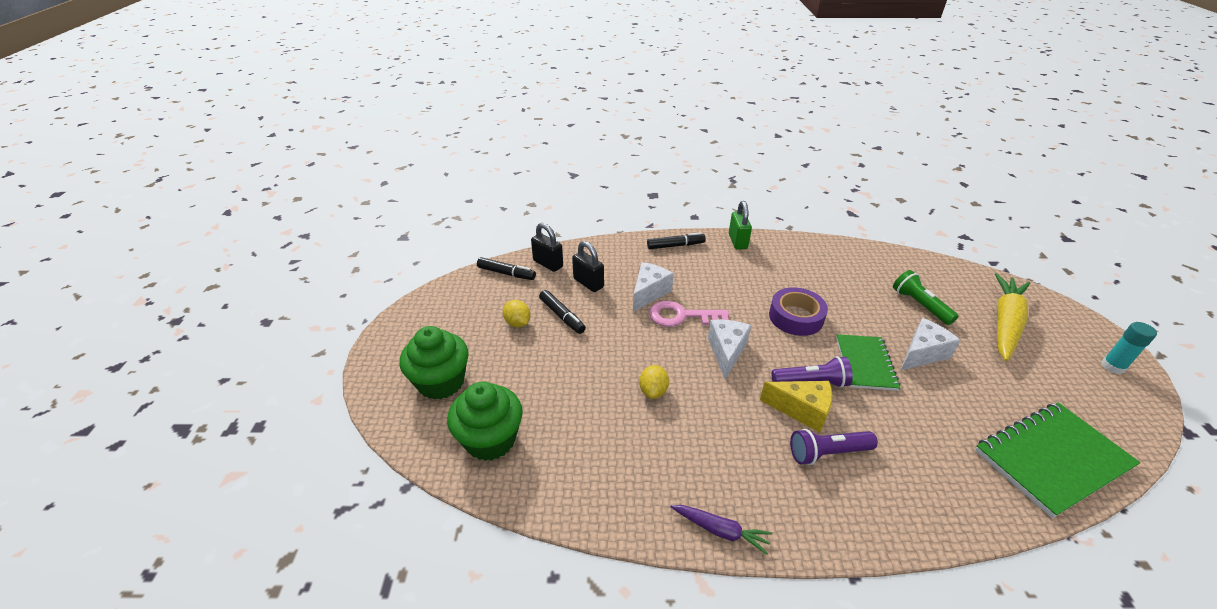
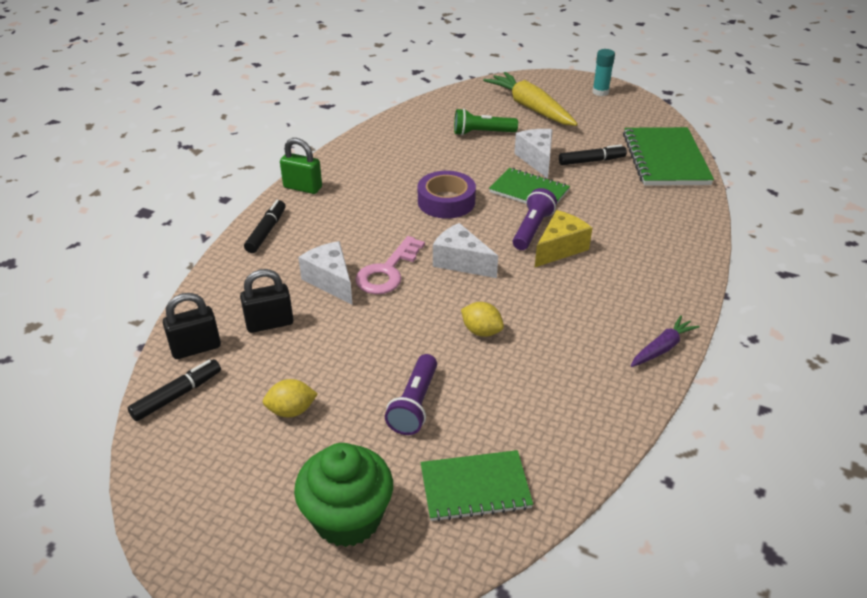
camera: 65 degrees left, 0 degrees up
(490, 439) = (475, 488): green cupcake -> green notebook
(562, 316) = (311, 365): black marker -> black marker (591, 161)
(827, 453) = (611, 255): purple flashlight -> purple flashlight (414, 405)

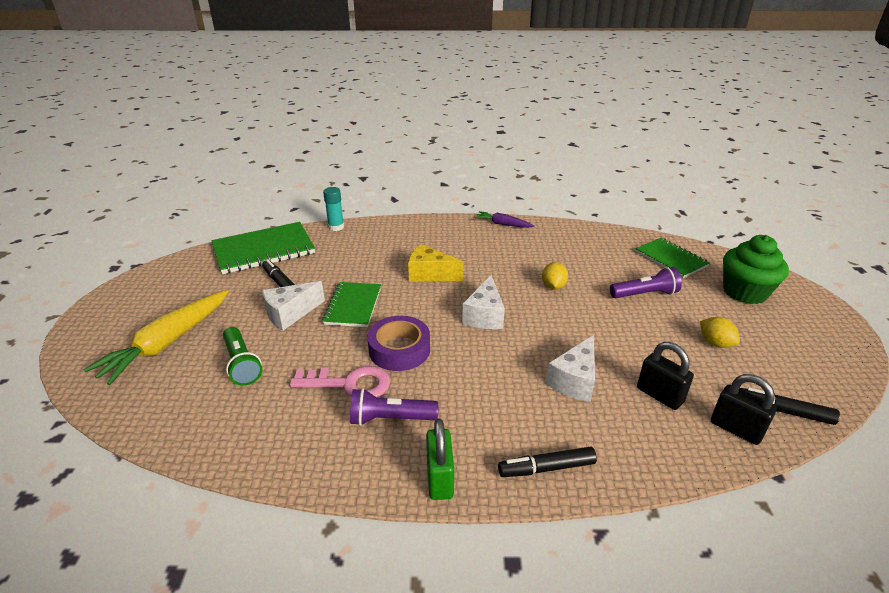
camera: 115 degrees left, 5 degrees down
(387, 271) = (531, 351): pink key -> pink key (349, 384)
(532, 229) = (412, 292): purple flashlight -> purple flashlight (390, 419)
(600, 92) = (120, 303): turquoise glue stick -> turquoise glue stick (336, 227)

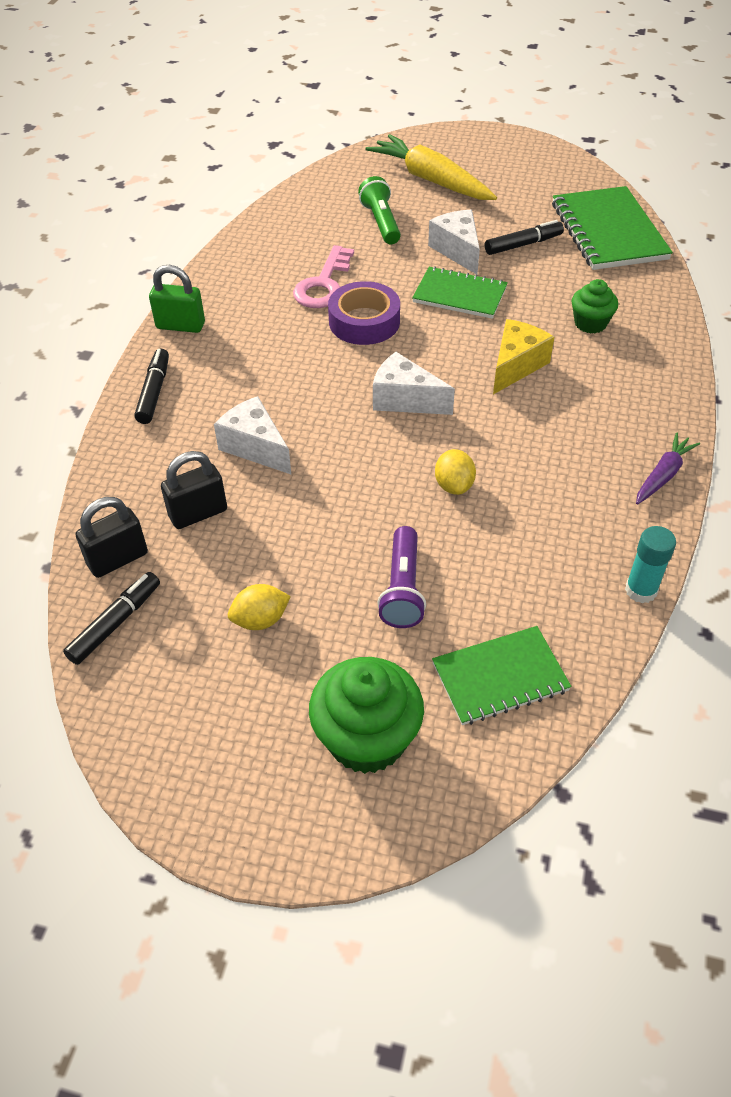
camera: 105 degrees right, 15 degrees up
(242, 364) = (381, 222): green flashlight -> green flashlight turned 90 degrees clockwise
(336, 227) = (669, 292): turquoise glue stick -> turquoise glue stick (641, 590)
(376, 251) = (590, 323): none -> green cupcake
(390, 419) = (264, 305): purple flashlight -> none
(553, 286) = (454, 485): yellow lemon -> yellow lemon turned 60 degrees clockwise

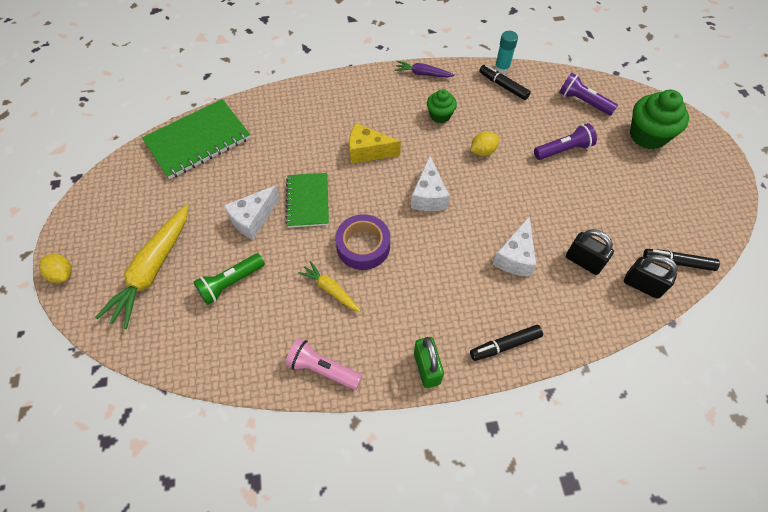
camera: 115 degrees left, 10 degrees up
(239, 259) = (322, 369): none -> pink flashlight
(260, 620) = (624, 199): yellow lemon -> yellow lemon (62, 274)
(324, 284) = (330, 289): pink key -> yellow carrot
(500, 677) = (583, 102): green notebook -> purple flashlight
(523, 244) = (231, 183): black marker -> black marker (503, 86)
(590, 323) = (309, 127): green cupcake -> green cupcake (440, 115)

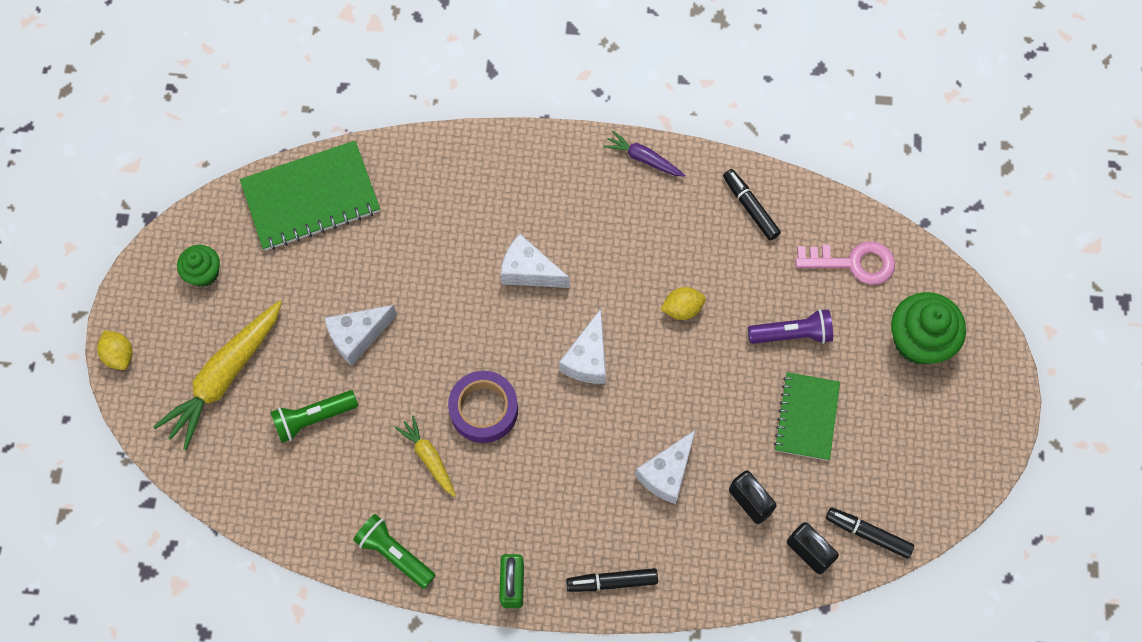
camera: 15 degrees right, 10 degrees up
(307, 201) = (431, 327): green notebook -> green notebook (806, 417)
(322, 369) = (394, 553): pink flashlight -> green flashlight
(368, 152) = (529, 271): yellow cheese -> white cheese
(440, 115) = (644, 236): green cupcake -> green cupcake (204, 273)
(502, 68) = (760, 176): turquoise glue stick -> none
(583, 102) = (853, 263): purple flashlight -> pink key

